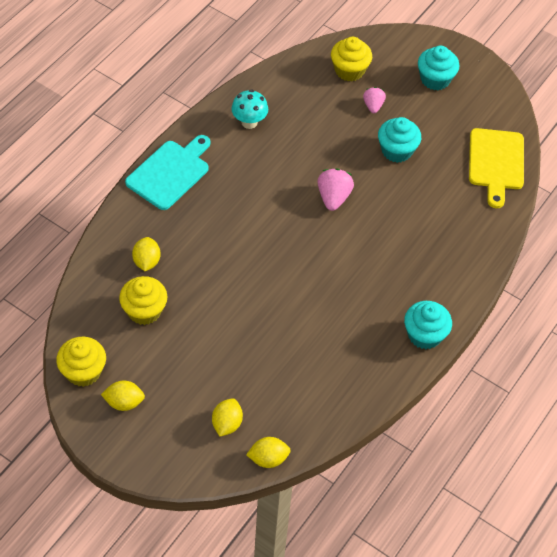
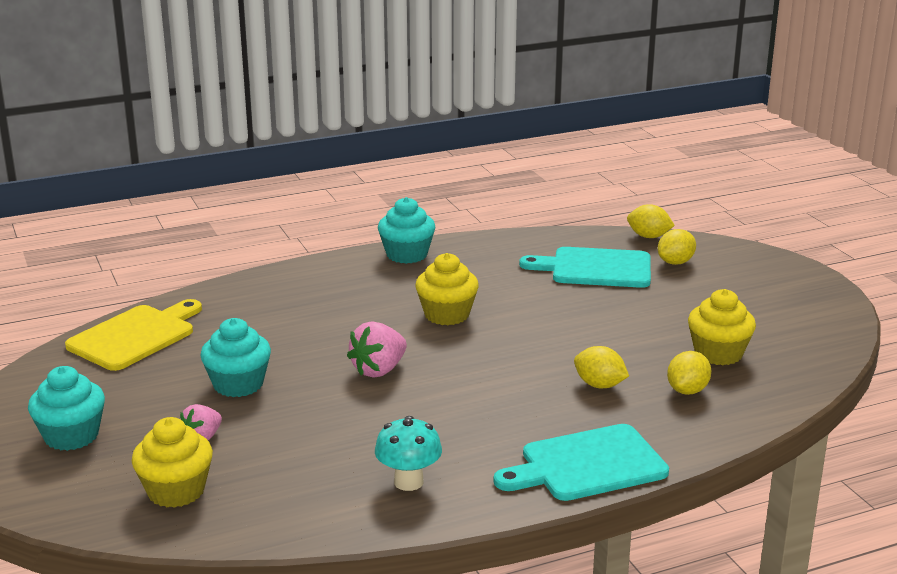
camera: 145 degrees left, 30 degrees down
(83, 371) = (824, 332): yellow cupcake -> yellow cupcake (447, 315)
(124, 402) = (784, 301): yellow lemon -> yellow lemon (599, 385)
(280, 384) = (595, 268): none -> turquoise cutting board

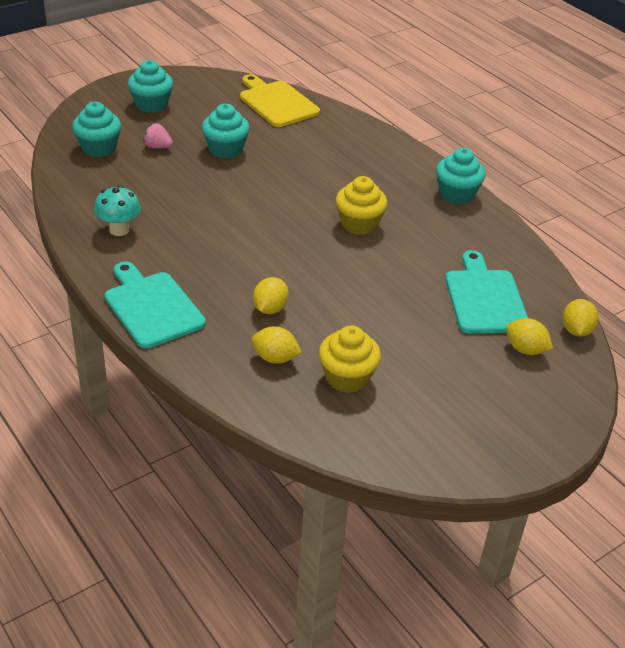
camera: 75 degrees right, 15 degrees up
(135, 336) = (277, 102): yellow cutting board -> yellow cutting board turned 150 degrees counterclockwise
(176, 491) = (99, 148): yellow cupcake -> turquoise cupcake
(379, 370) = (261, 202): pink strawberry -> none

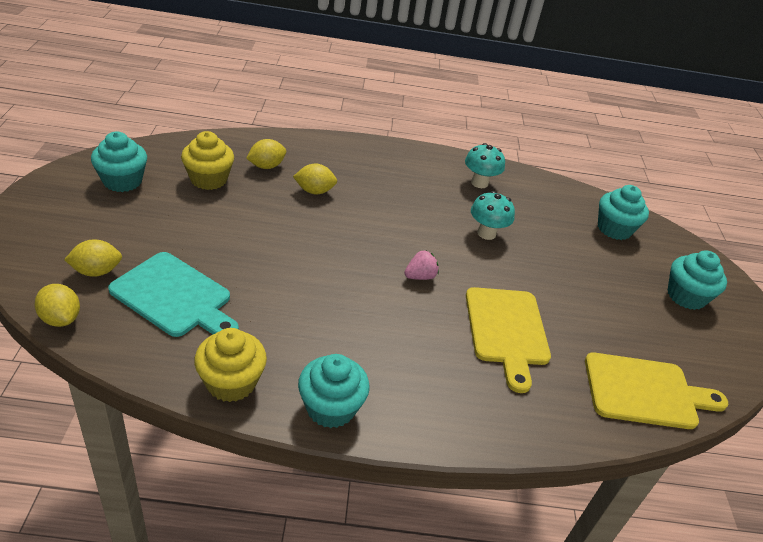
camera: 125 degrees right, 0 degrees up
(152, 307) = (376, 154): turquoise cutting board -> none
(158, 147) = (594, 258): pink strawberry -> pink strawberry (420, 276)
(196, 201) = (486, 233): none -> turquoise mushroom
(225, 149) = (562, 294): turquoise cupcake -> turquoise cupcake (122, 181)
(270, 308) = (314, 191): yellow lemon -> yellow lemon turned 60 degrees counterclockwise
(298, 159) = (506, 330): none -> yellow cutting board
(359, 224) = (360, 298): yellow cupcake -> yellow cupcake (231, 382)

